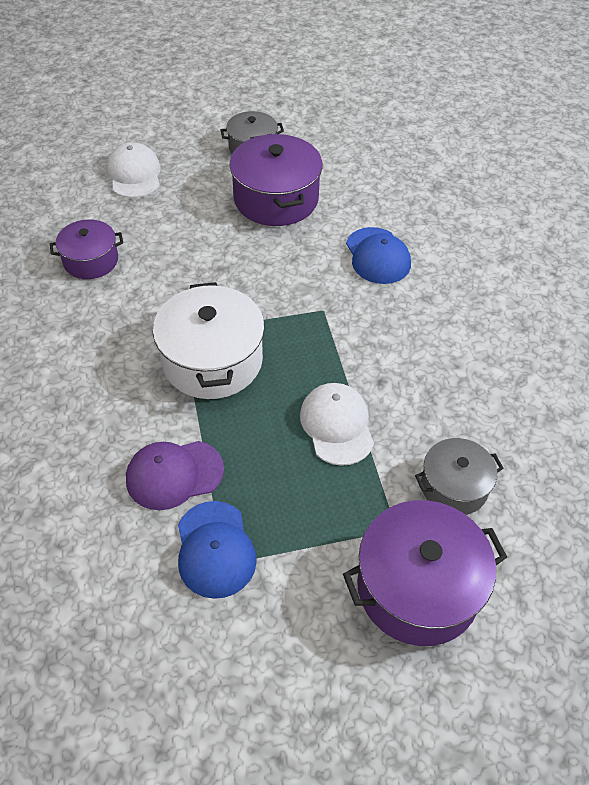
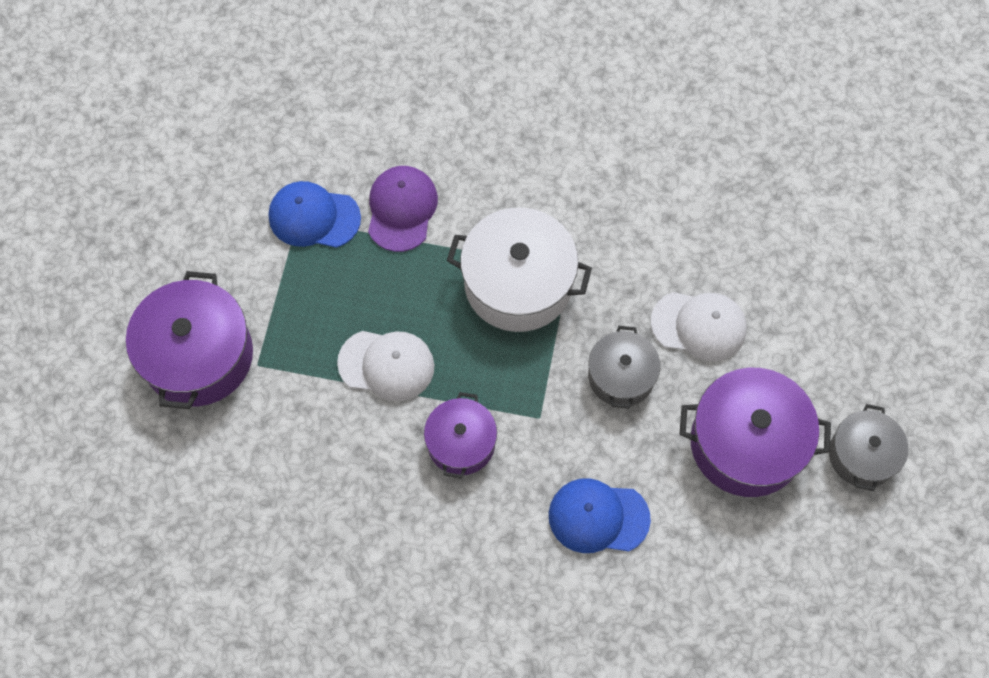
camera: 115 degrees right, 15 degrees up
(91, 260) = (712, 212): purple pot -> purple pot (461, 443)
(134, 174) = (852, 297): white cap -> white cap (699, 325)
(454, 486) = (270, 436): grey pot -> grey pot (621, 376)

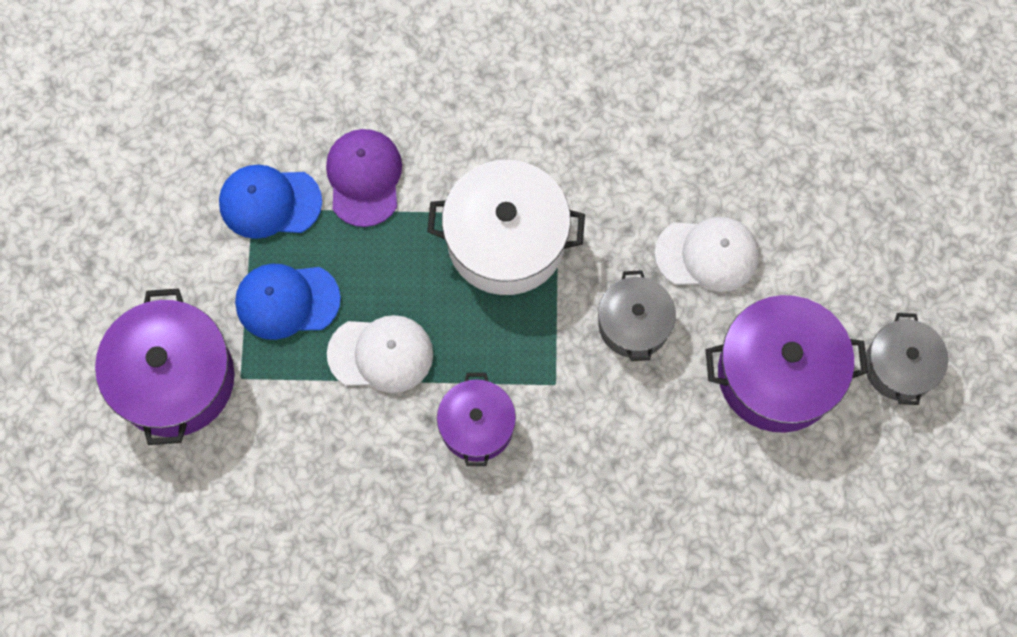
camera: 10 degrees left, 5 degrees up
(598, 517) = (636, 480): blue cap -> blue cap (287, 301)

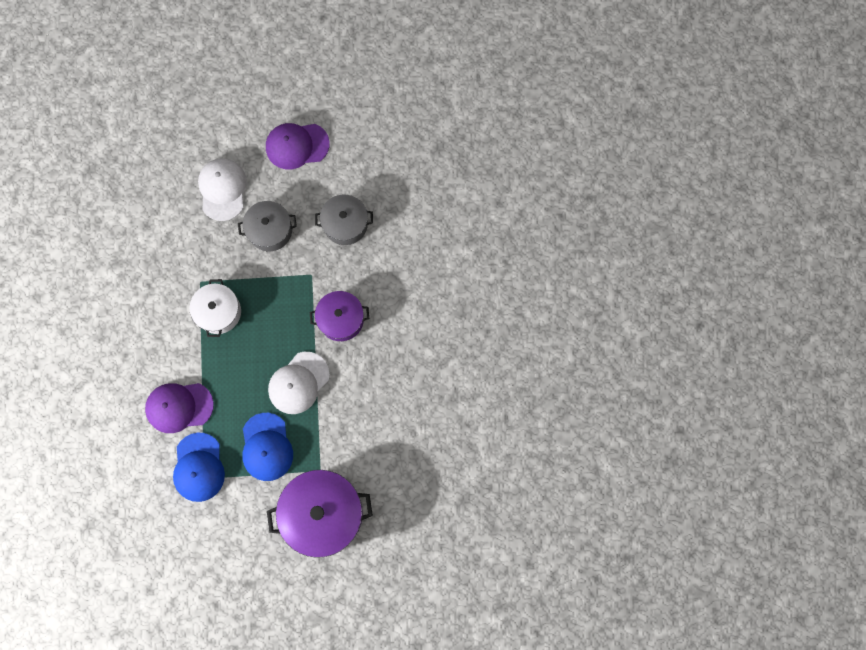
camera: 95 degrees left, 5 degrees up
(381, 354) = (298, 383): white cap -> white cap turned 135 degrees counterclockwise
(506, 240) = (219, 312): white pot -> white pot, size x0.60
(777, 374) = (297, 146): purple pot -> purple cap
(900, 366) = (288, 77): grey pot -> grey pot (345, 224)

